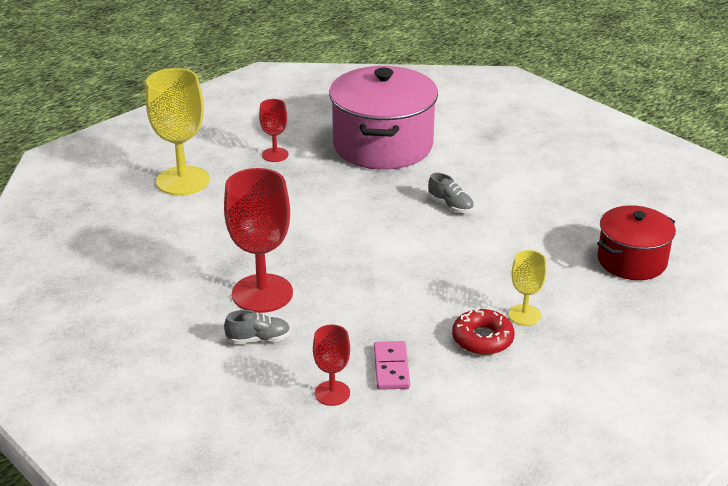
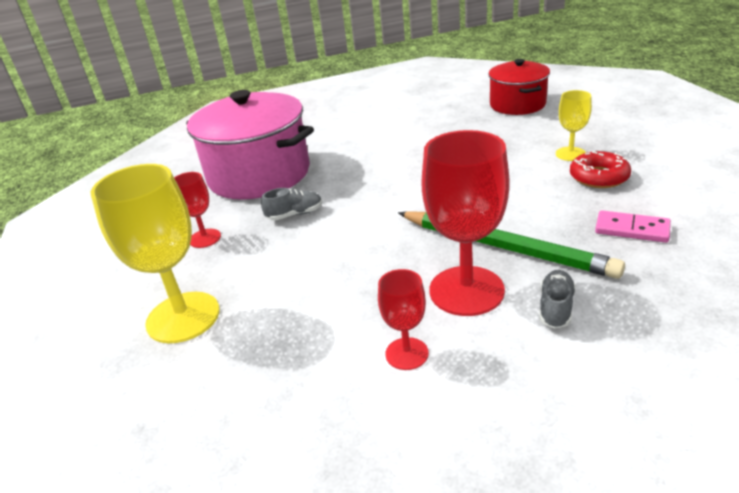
camera: 60 degrees left, 0 degrees up
(330, 302) = (505, 247): none -> green pencil
(332, 393) = (669, 272): red goblet -> red goblet (407, 353)
(450, 206) = (388, 159): grey shoe -> grey shoe (295, 214)

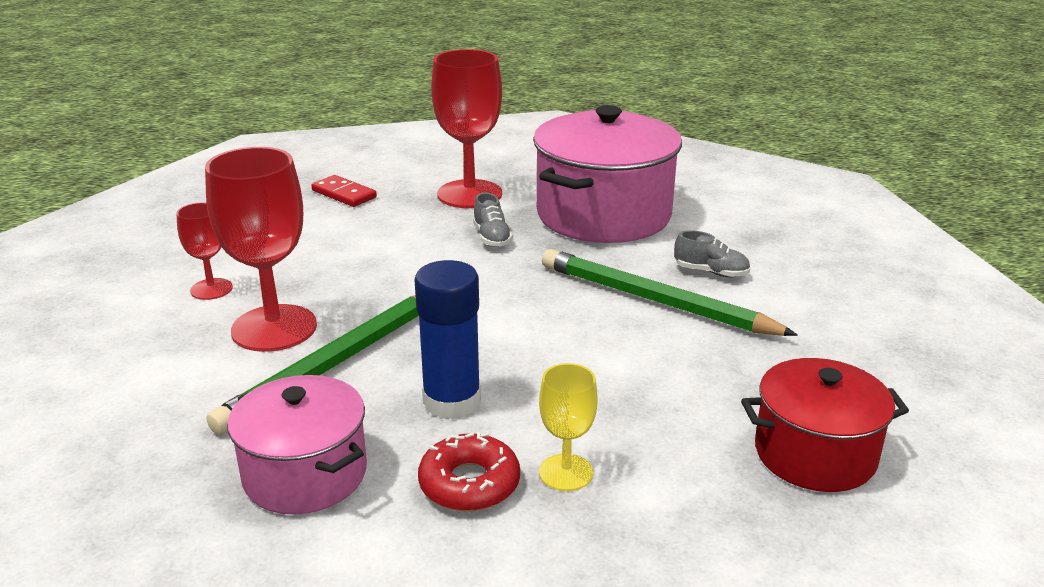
camera: 90 degrees right, 5 degrees down
(183, 317) = (344, 194): yellow goblet -> red domino
(205, 238) = (469, 194): red goblet -> red goblet, size x1.92
(385, 147) = (654, 301): none -> green pencil
(526, 194) = (452, 401): none -> blue glue stick
(555, 308) = (203, 378): grey shoe -> grey shoe (711, 272)
(632, 229) = (305, 474): pink domino -> pink pot

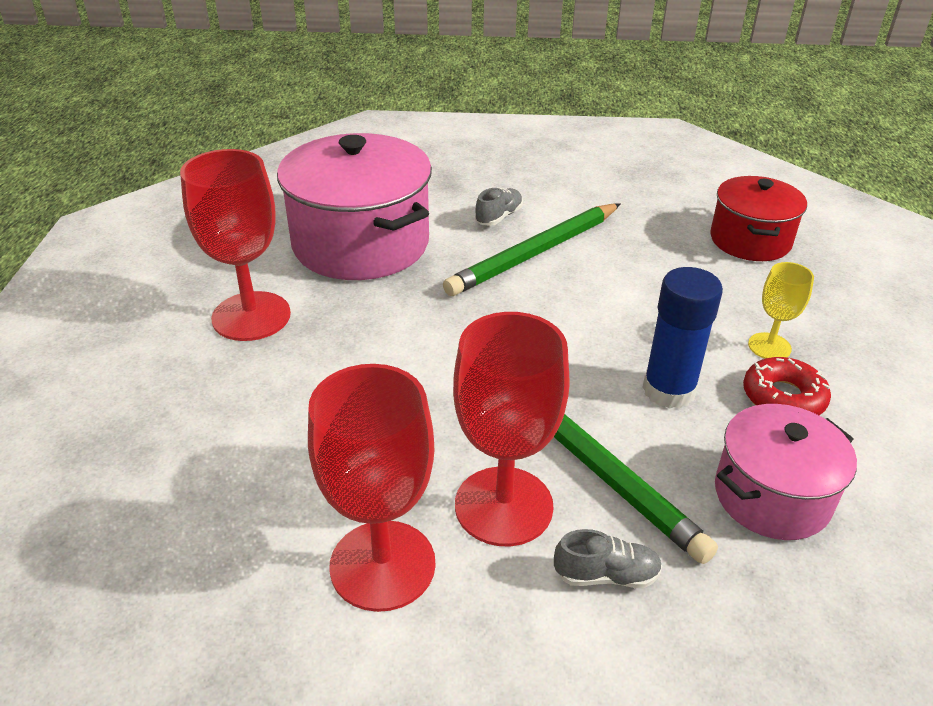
camera: 75 degrees left, 10 degrees up
(211, 289) = (382, 565): red goblet -> red goblet, size x1.92
(344, 194) = (172, 417): red domino -> none
(491, 237) = (369, 318): grey shoe -> grey shoe (606, 575)

